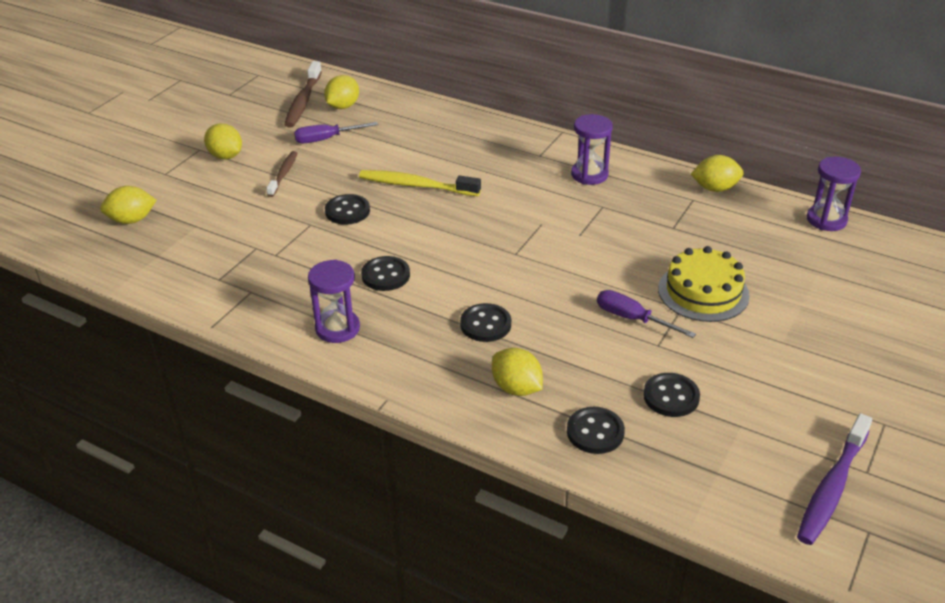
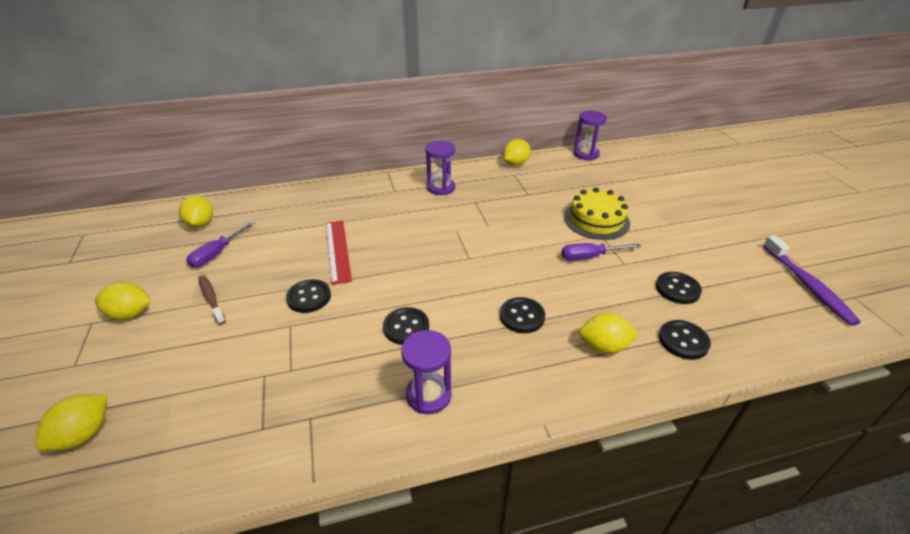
camera: 45 degrees left, 0 degrees up
(303, 101) = (157, 235): brown toothbrush -> none
(416, 185) = (338, 250): yellow toothbrush -> red ruler

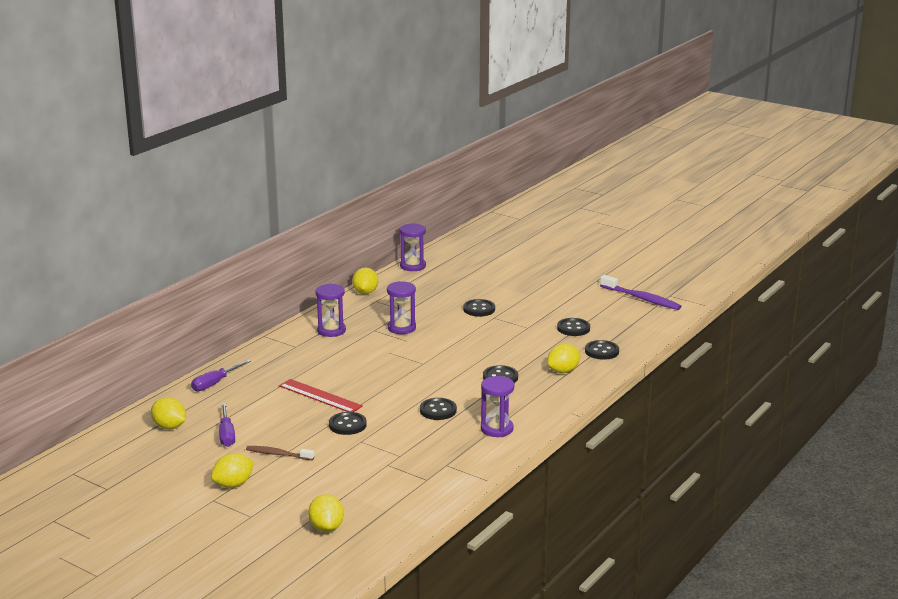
camera: 40 degrees left, 15 degrees down
(500, 210) = (401, 328): none -> purple hourglass
(590, 257) = (502, 332): purple screwdriver -> purple screwdriver (215, 383)
(596, 220) = (479, 309): yellow cake -> black button

